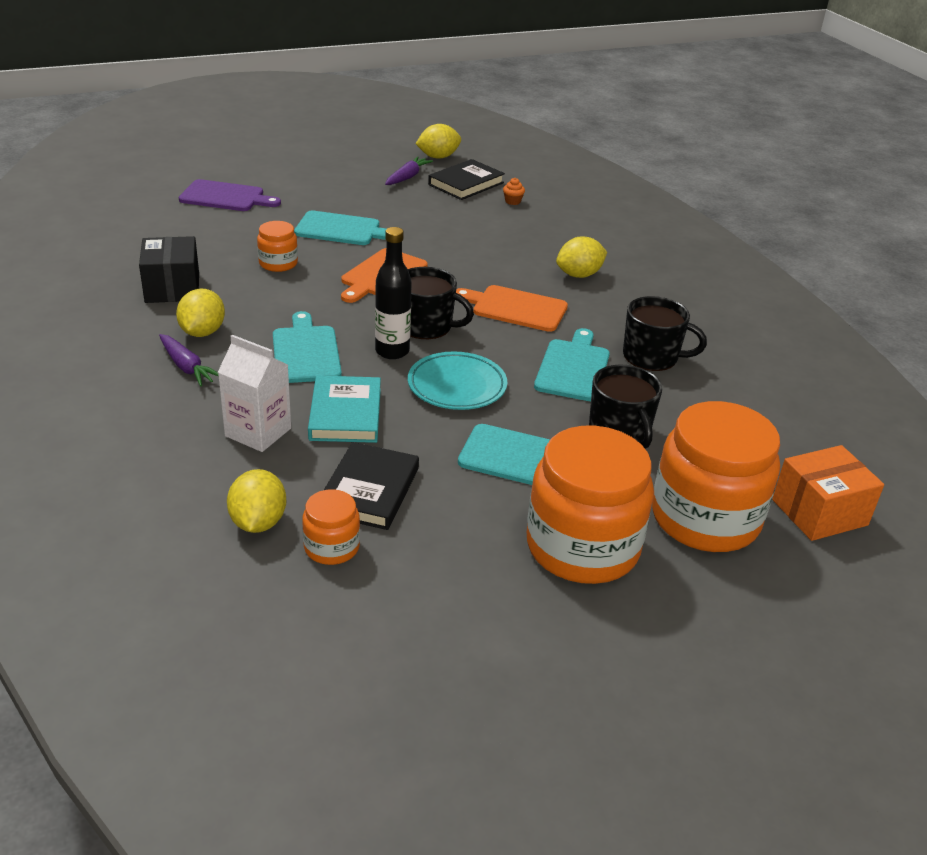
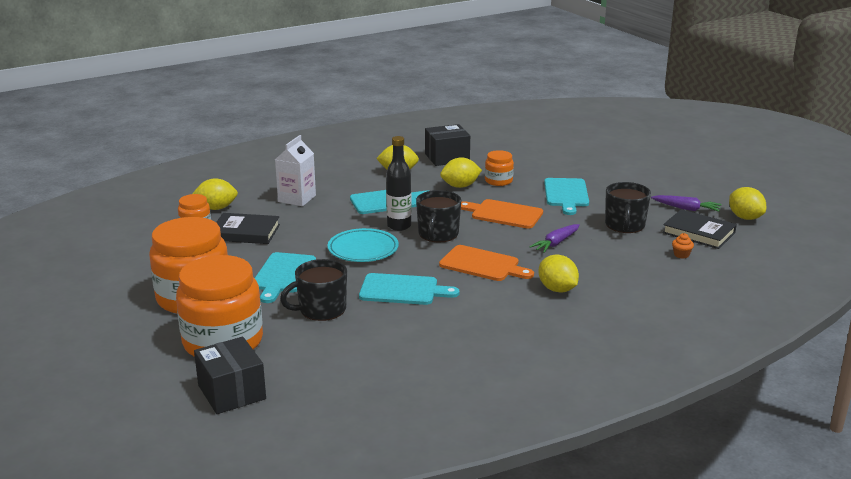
camera: 85 degrees right, 10 degrees down
(187, 367) = (358, 173): purple carrot -> purple carrot (556, 243)
(225, 197) = (586, 154): purple cutting board -> none
(281, 291) = (460, 186): none -> yellow lemon
(345, 414) = (320, 219): turquoise book -> none
(515, 308) = (482, 264): orange cutting board -> orange cutting board turned 105 degrees clockwise
(652, 357) = (433, 323): black mug -> black mug (625, 225)
(819, 512) = (231, 392): orange box -> black box

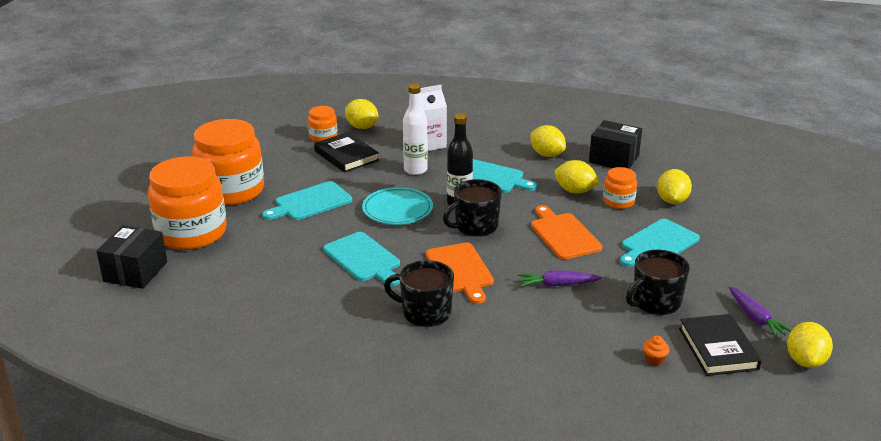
camera: 45 degrees right, 5 degrees up
(321, 309) = (285, 243): black mug -> black mug (425, 312)
(322, 219) = (415, 170): none -> white bottle
(557, 289) = (477, 326): yellow lemon -> yellow lemon (672, 201)

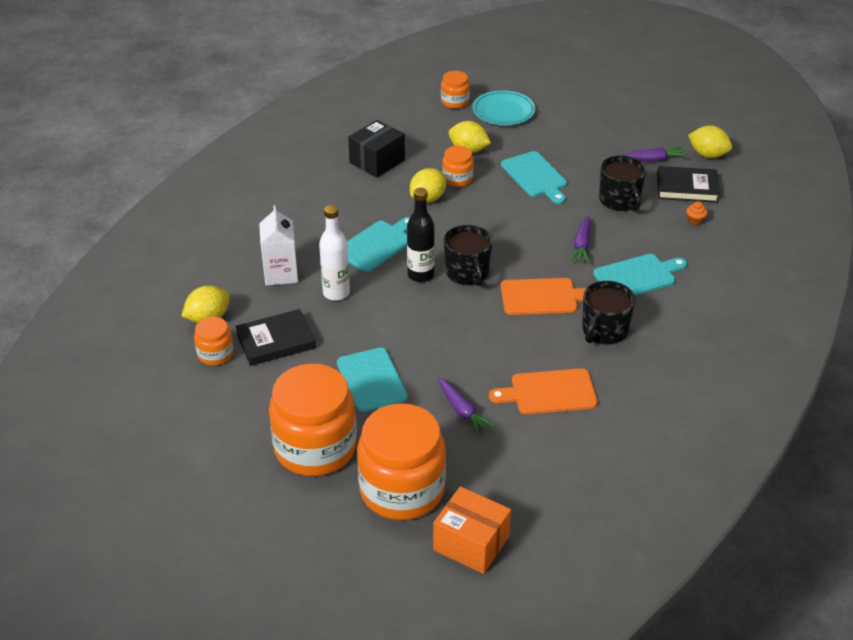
camera: 75 degrees left, 10 degrees up
(135, 271) = (471, 543): black box -> orange box
(287, 248) = (463, 411): none -> purple carrot
(363, 259) = (502, 357): turquoise cutting board -> turquoise cutting board (637, 276)
(397, 210) = (416, 319): turquoise plate -> turquoise plate (503, 112)
(547, 154) = (347, 199): yellow lemon -> none
(563, 234) = (503, 223): orange cutting board -> orange cutting board (549, 392)
(751, 182) = (455, 102): none -> orange jar

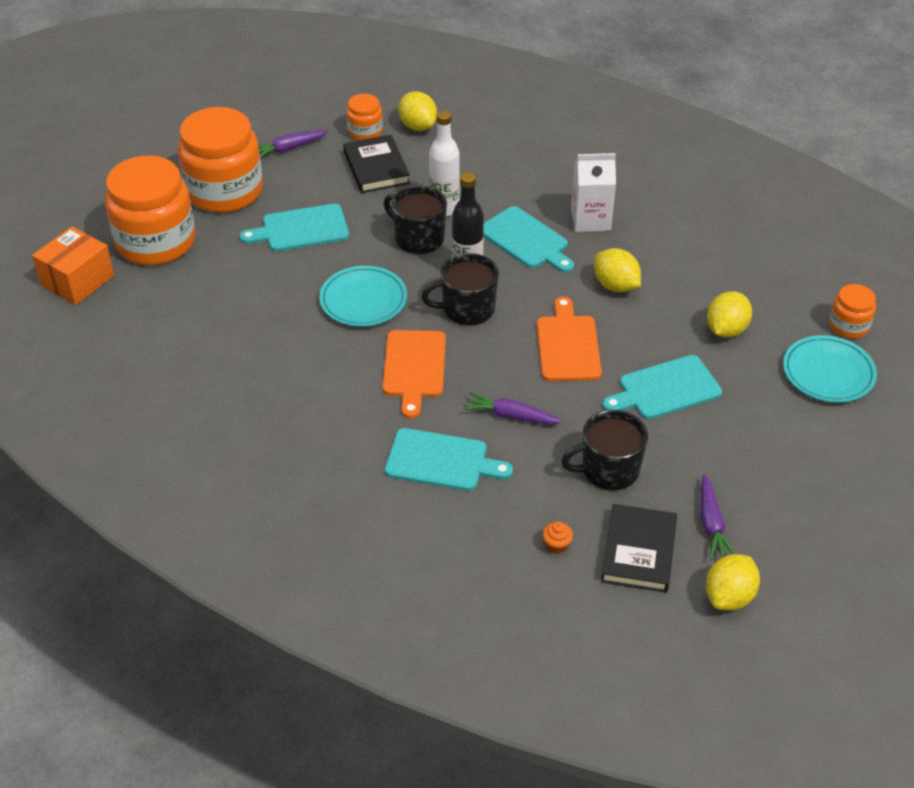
camera: 95 degrees right, 5 degrees up
(281, 274) = (481, 171): white carton -> white carton (590, 220)
(377, 161) = (695, 247): black box -> none
(457, 179) = (659, 314): orange jar -> none
(463, 411) = (244, 288): purple carrot -> purple carrot (288, 149)
(467, 332) = (363, 300): none -> turquoise plate
(549, 392) = (255, 354): orange cutting board -> orange cutting board (568, 345)
(604, 330) = (345, 414): black mug -> black mug (418, 238)
(637, 276) = (441, 461): turquoise cutting board -> turquoise cutting board turned 60 degrees counterclockwise

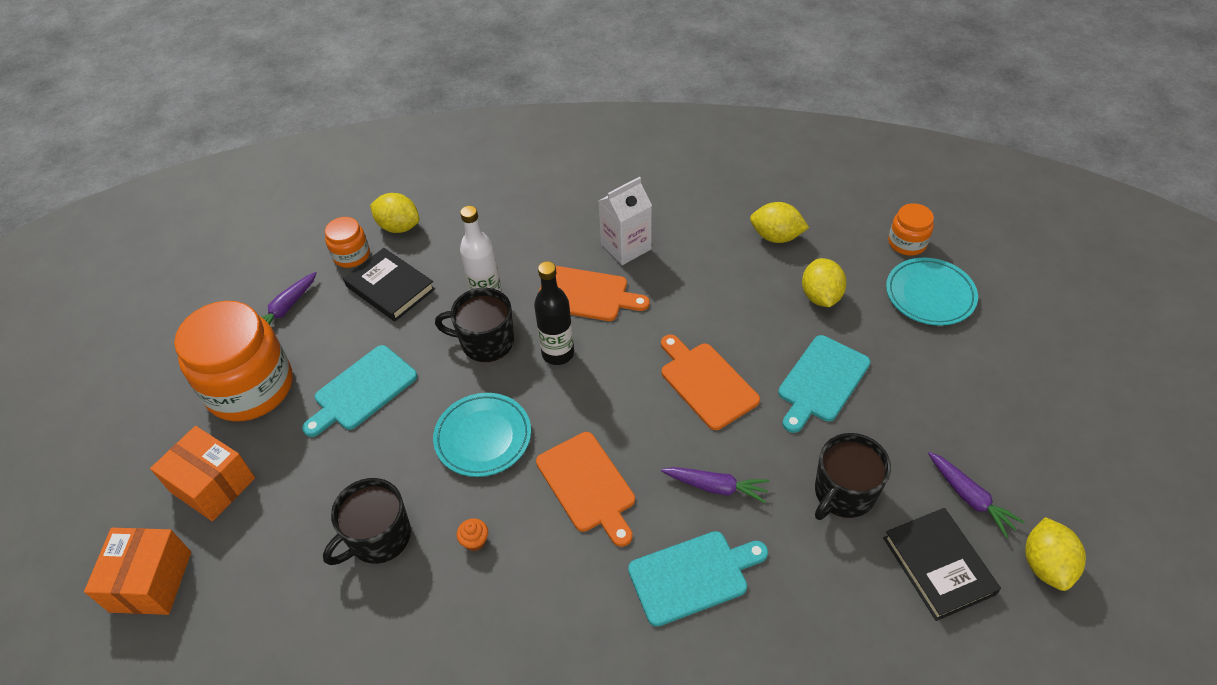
camera: 30 degrees left, 5 degrees up
(156, 242) = (213, 485): orange jar -> orange box
(467, 308) = (588, 393): black mug -> black mug (378, 537)
(510, 416) = (716, 487): purple carrot -> purple carrot turned 150 degrees counterclockwise
(526, 240) = (586, 294): turquoise cutting board -> orange cutting board
(556, 545) = (867, 605): orange cupcake -> orange cupcake (475, 541)
(615, 285) = (698, 301): yellow lemon -> yellow lemon (776, 236)

